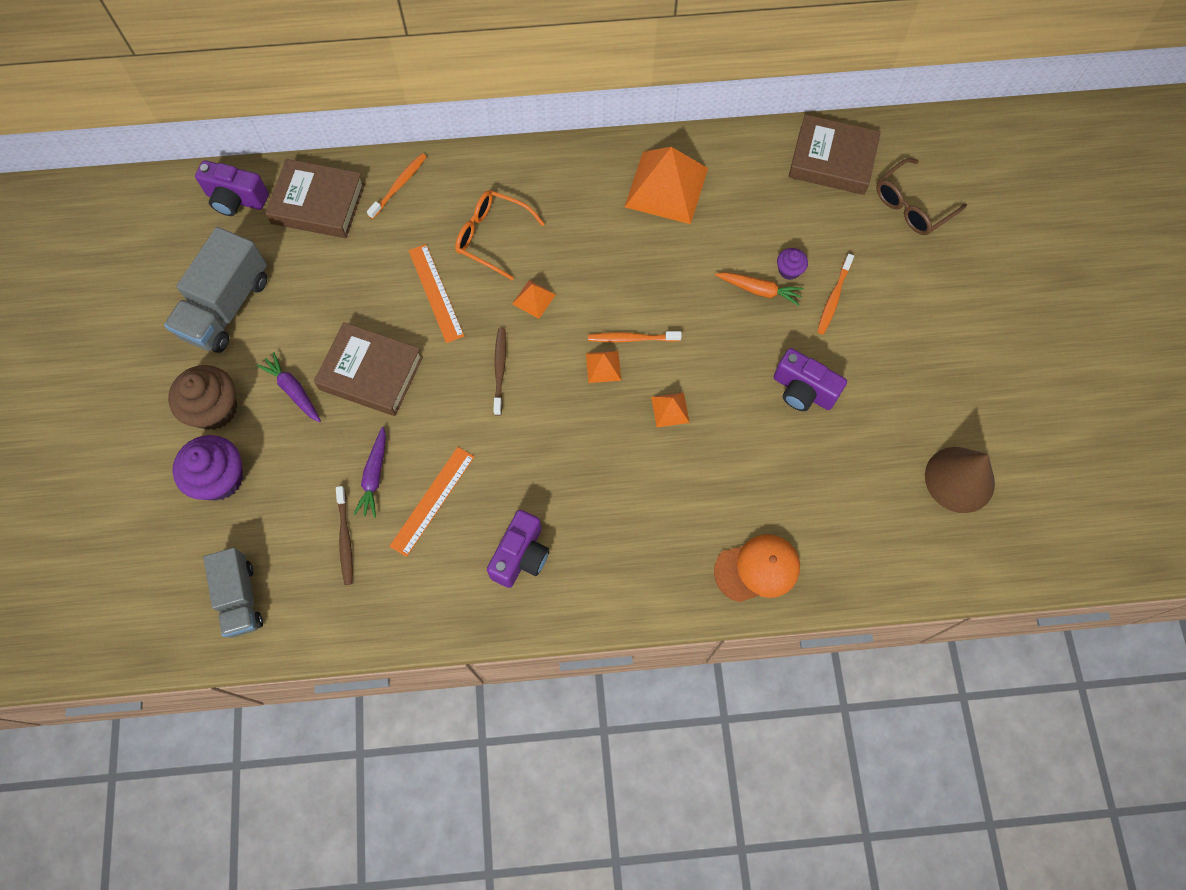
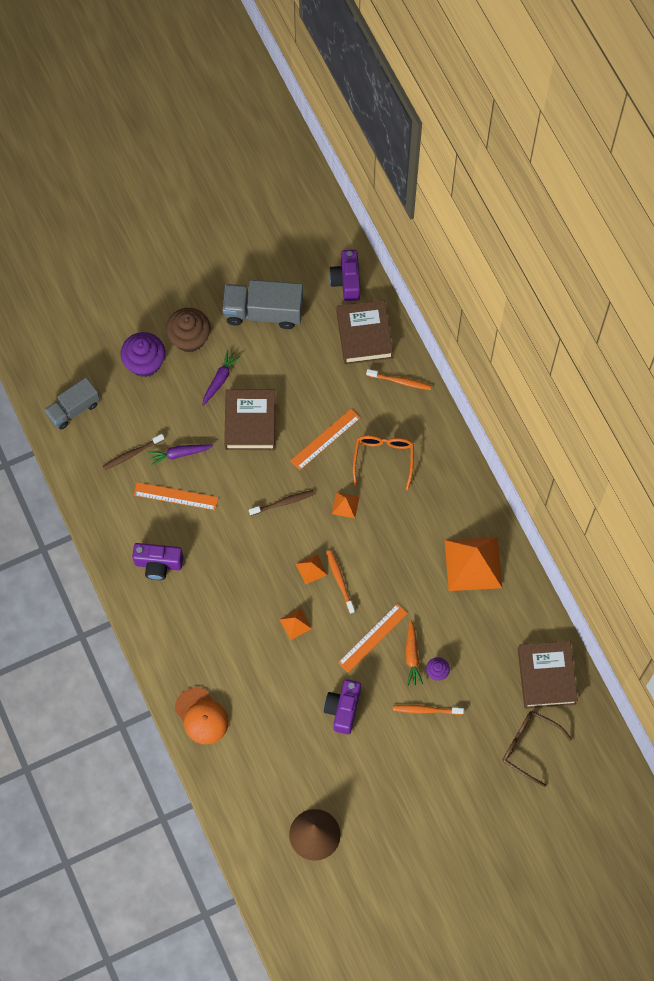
camera: 70 degrees right, 0 degrees up
(721, 326) = (373, 638): none -> orange ruler

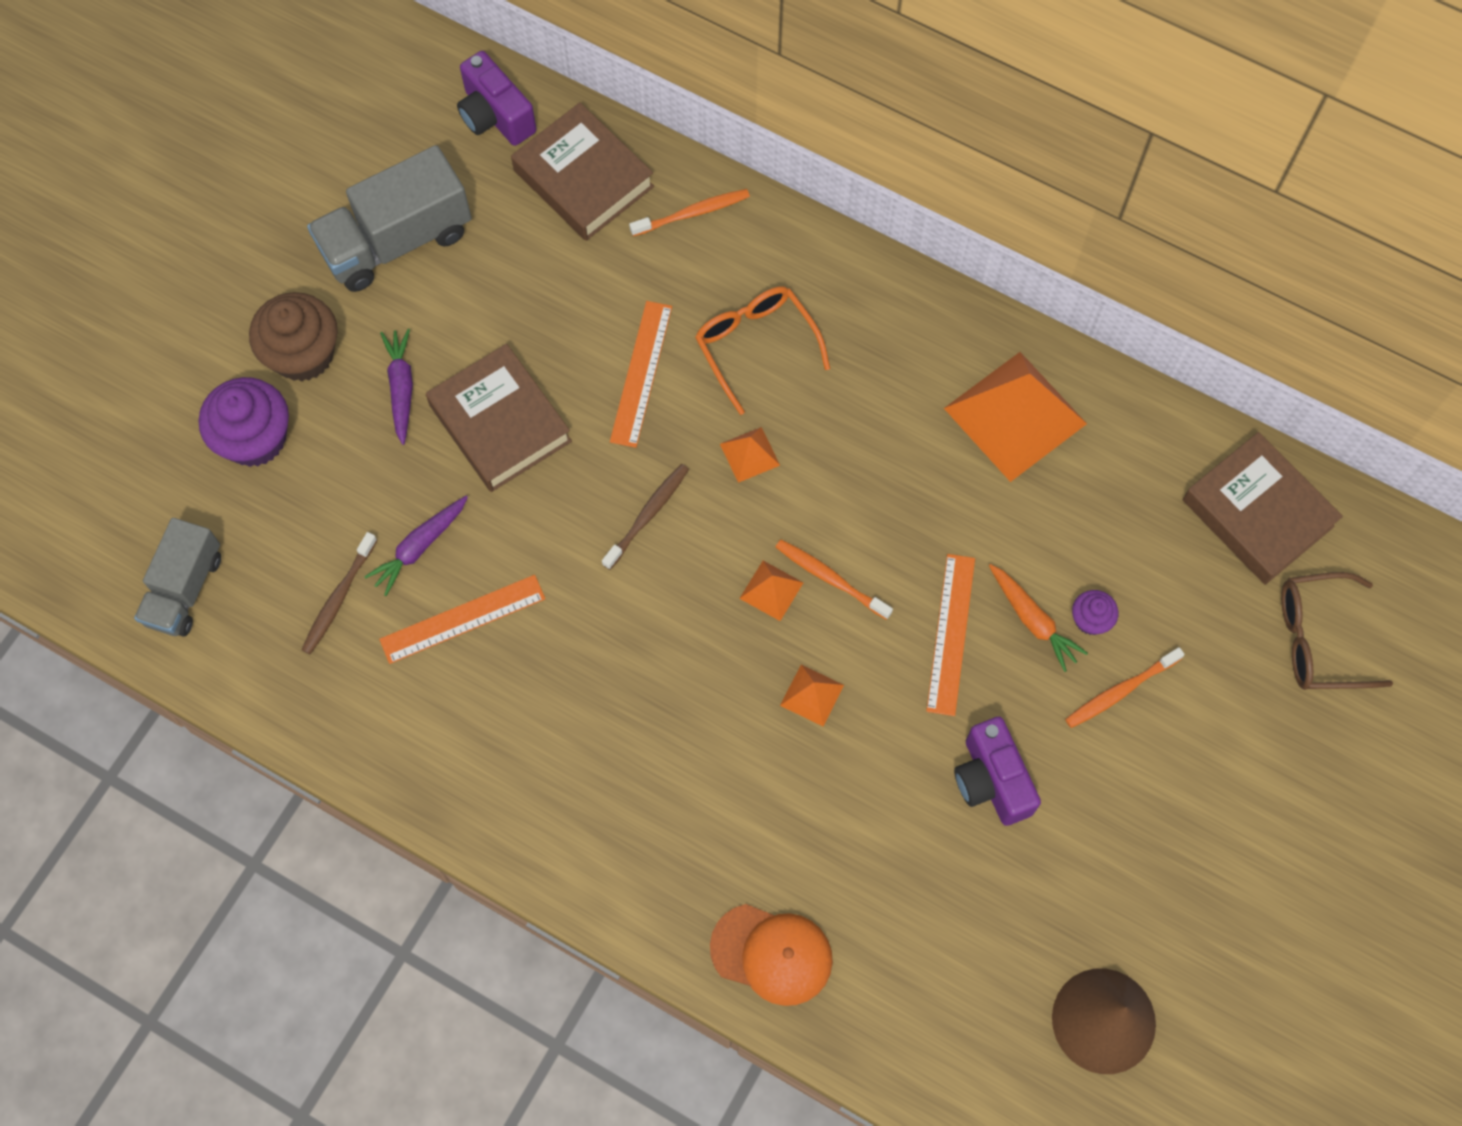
camera: 35 degrees left, 0 degrees up
(158, 564) = (514, 750): purple camera -> none

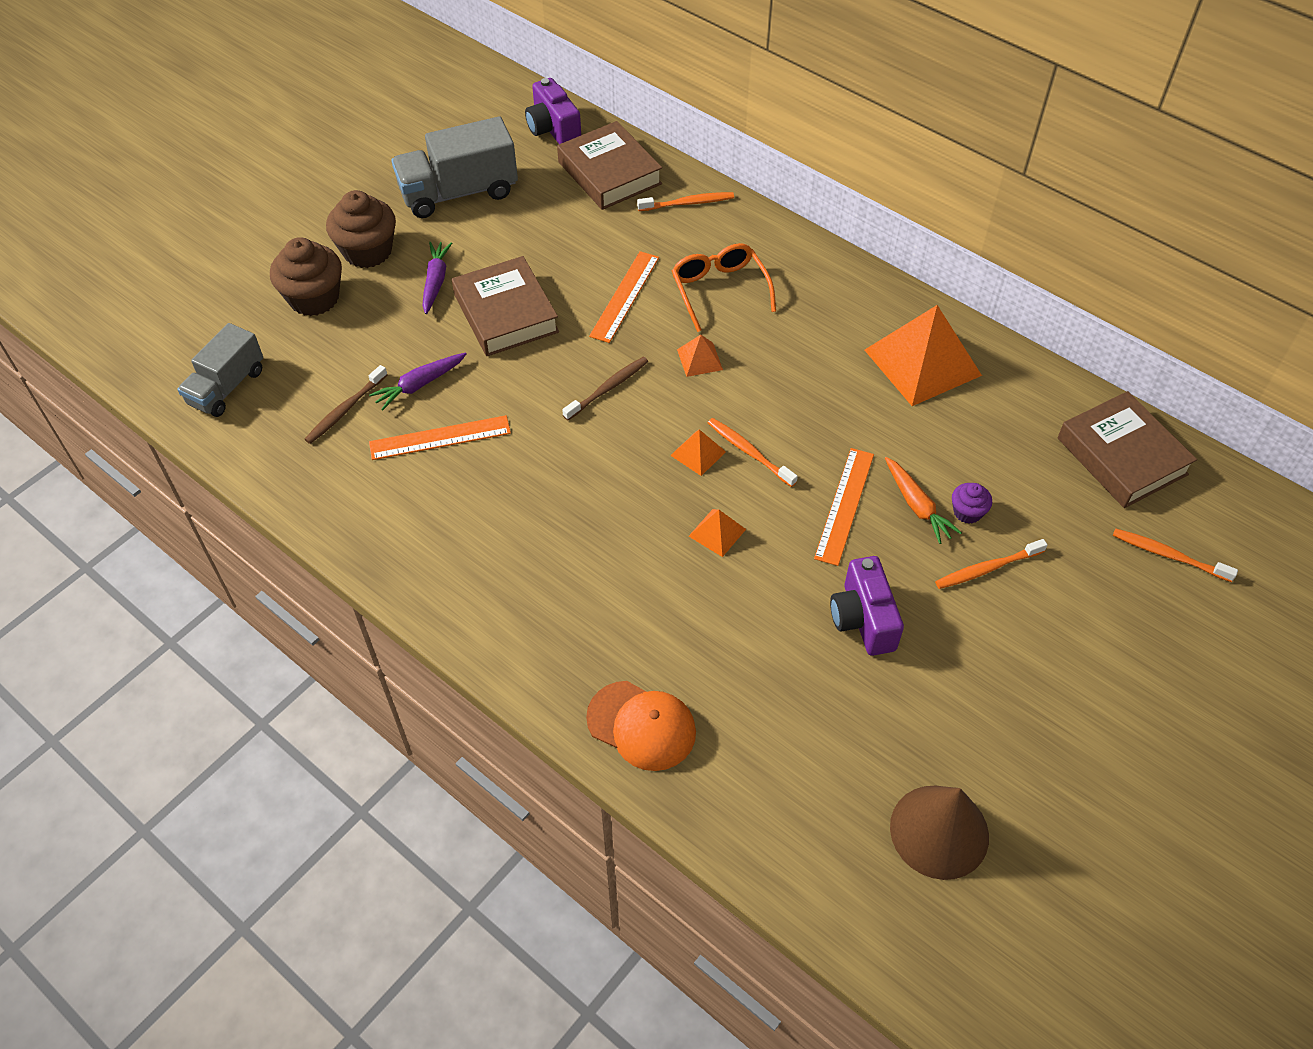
camera: 10 degrees right, 15 degrees down
(255, 438) = (314, 298): purple cupcake -> brown cupcake
(1317, 639) = (1168, 555): brown glasses -> orange toothbrush

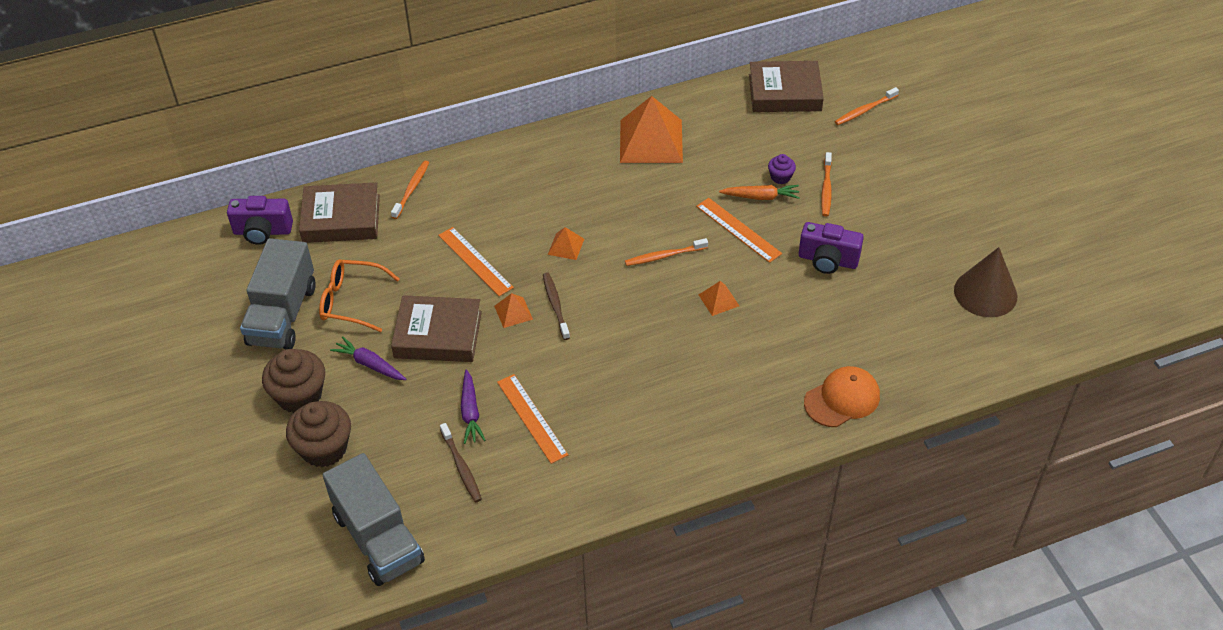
camera: 60 degrees left, 5 degrees down
(227, 387) = (378, 538): grey truck -> grey truck, size x1.51
(440, 437) = (531, 418): orange ruler -> orange ruler turned 45 degrees counterclockwise
(698, 453) = (647, 282): orange pyramid -> orange pyramid (513, 312)
(719, 290) = (510, 209): orange glasses -> orange glasses (351, 301)

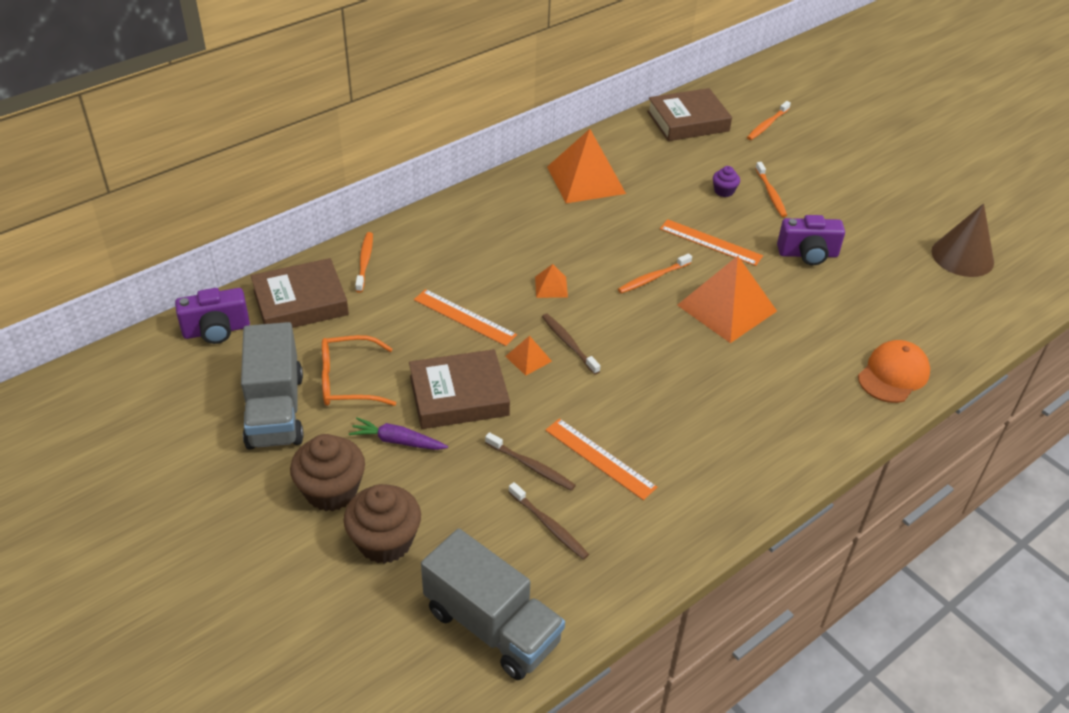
camera: 20 degrees left, 5 degrees down
(470, 412) = (531, 466): purple carrot -> brown toothbrush
(718, 300) = (727, 308): orange pyramid -> orange pyramid, size x2.23
(760, 197) = (715, 211): orange carrot -> none

